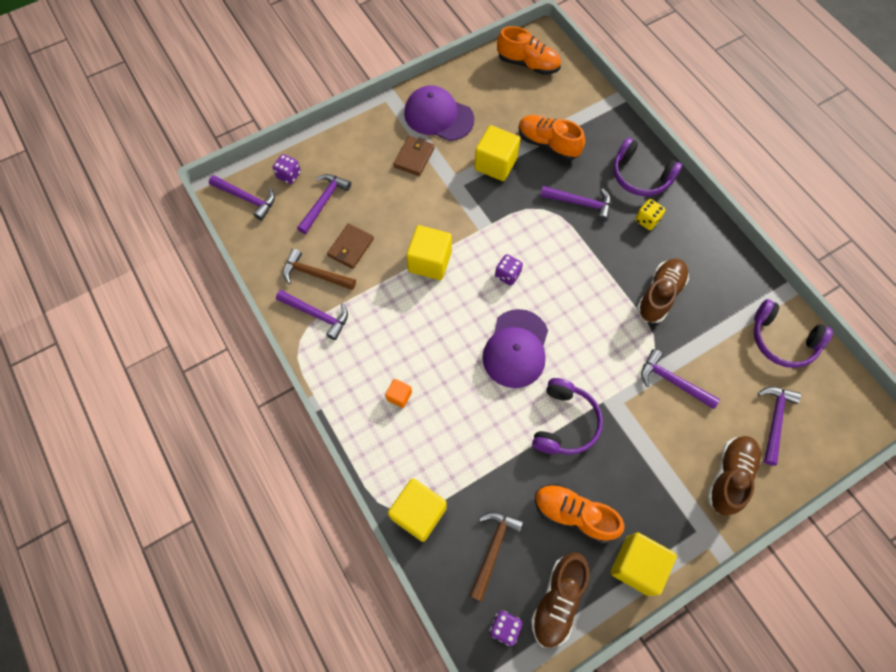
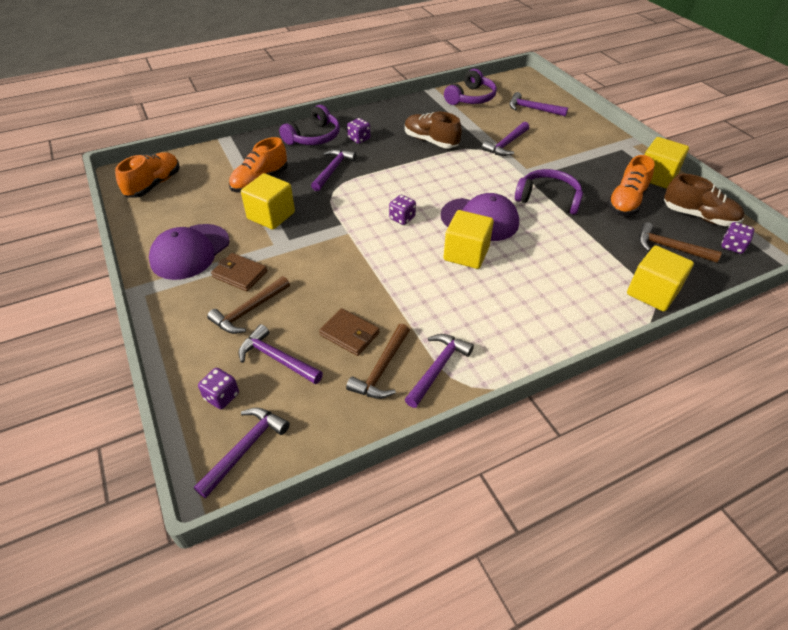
camera: 85 degrees left, 20 degrees down
(372, 173) = (249, 311): none -> brown hammer
(399, 396) = (535, 300): orange cube -> none
(430, 261) = (379, 269): yellow cube -> yellow cube (466, 254)
(647, 220) = (359, 139): yellow dice -> purple dice
(729, 477) = (578, 131): brown shoe -> none

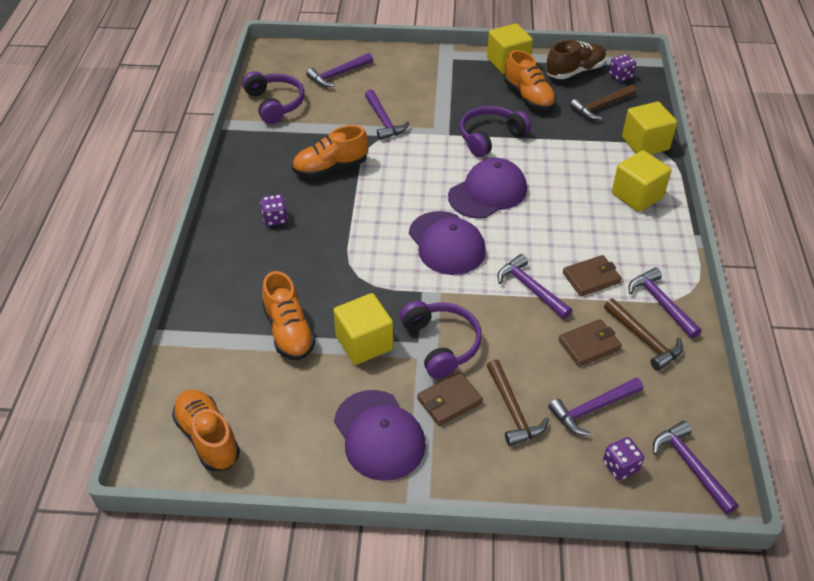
camera: 60 degrees left, 0 degrees up
(314, 137) = (235, 254): purple headphones -> purple headphones (441, 344)
(332, 170) = (319, 262): purple hammer -> purple hammer (531, 288)
(402, 218) = (446, 243): purple dice -> purple cap
(431, 141) = (331, 168): brown shoe -> orange shoe
(432, 311) = (591, 278): none -> brown wallet
(466, 254) = (530, 223): yellow cube -> yellow cube (637, 195)

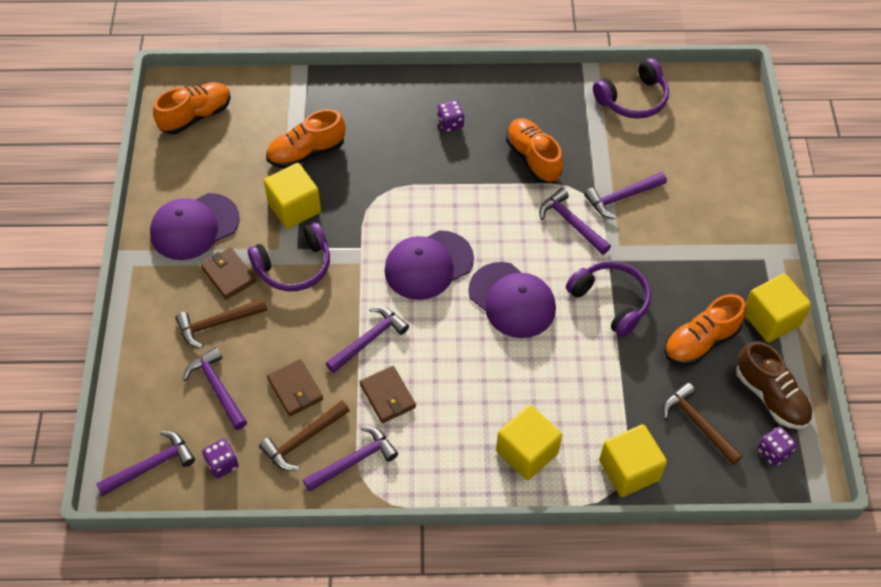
camera: 85 degrees right, 10 degrees up
(338, 75) = (700, 148): purple hammer -> purple hammer (571, 223)
(620, 466) = (154, 407): purple dice -> purple dice (222, 464)

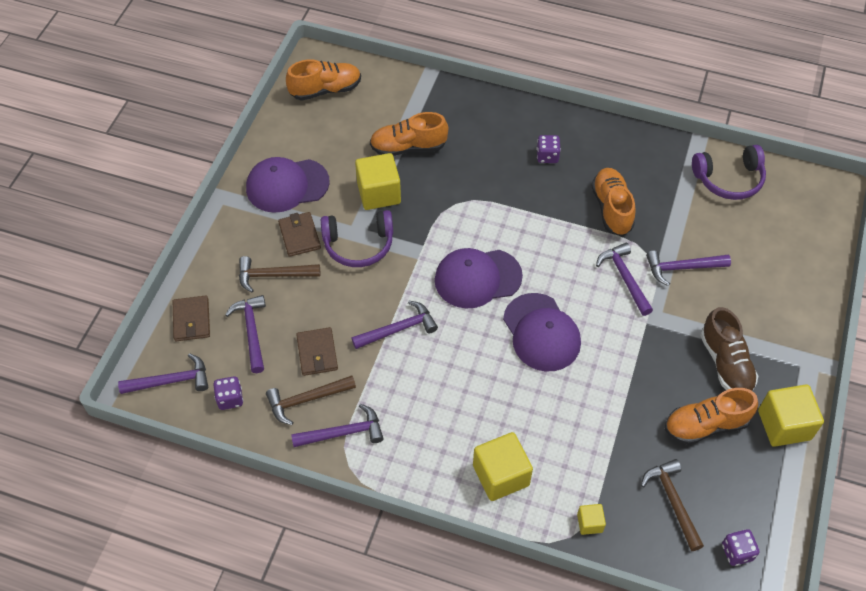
camera: 20 degrees right, 0 degrees up
(387, 396) = (395, 384): brown wallet -> brown wallet (192, 320)
(611, 301) = (634, 361): purple headphones -> none
(629, 470) = (589, 523): yellow cube -> yellow cube, size x0.50
(770, 396) = (755, 498): brown shoe -> brown shoe (725, 363)

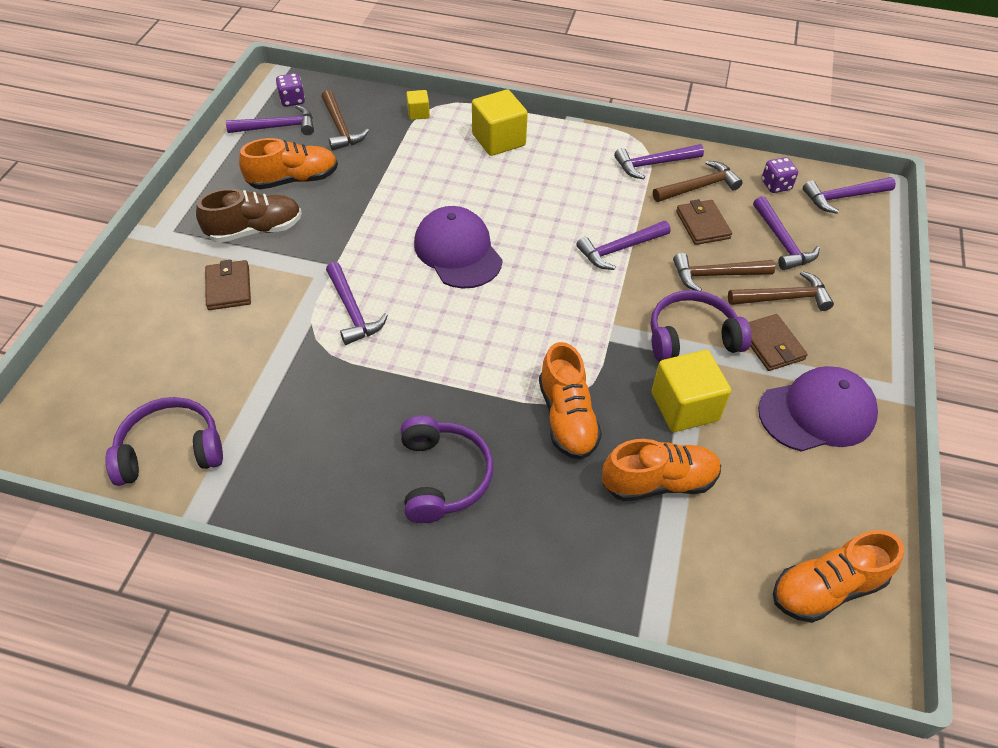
camera: 175 degrees right, 5 degrees down
(192, 320) = (854, 250): brown wallet -> brown wallet (228, 288)
(322, 299) = (716, 275): none -> brown hammer
(477, 278) = (535, 304): purple cap -> none
(547, 156) = (443, 476): purple dice -> purple headphones
(611, 208) = (355, 398): orange shoe -> orange shoe (567, 418)
(682, 268) = (276, 325): purple hammer -> purple hammer (277, 127)
(725, 363) = (255, 230): brown shoe -> brown shoe turned 90 degrees clockwise
(784, 425) = (213, 182): yellow cube -> none

